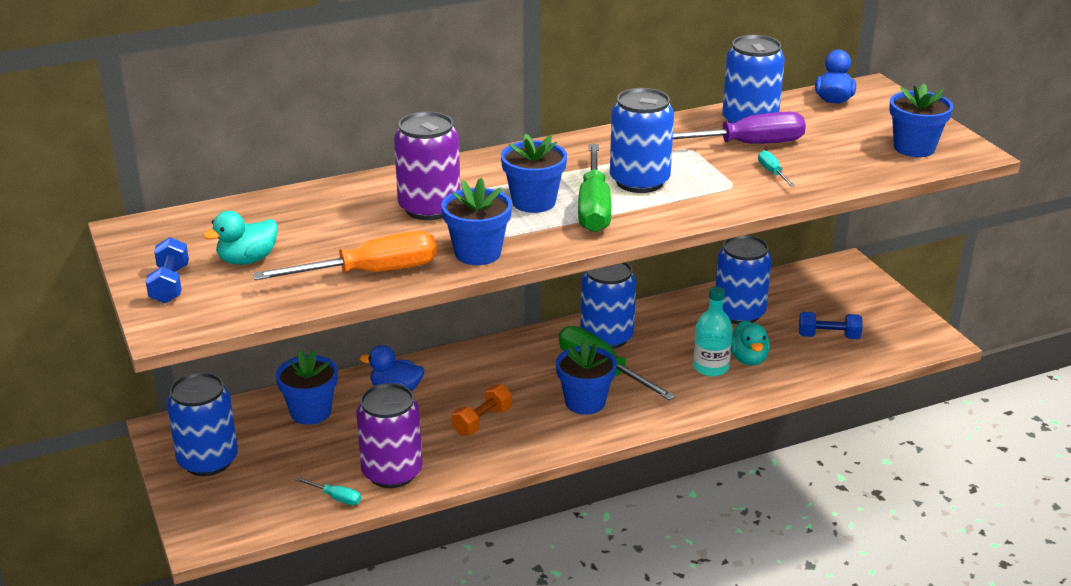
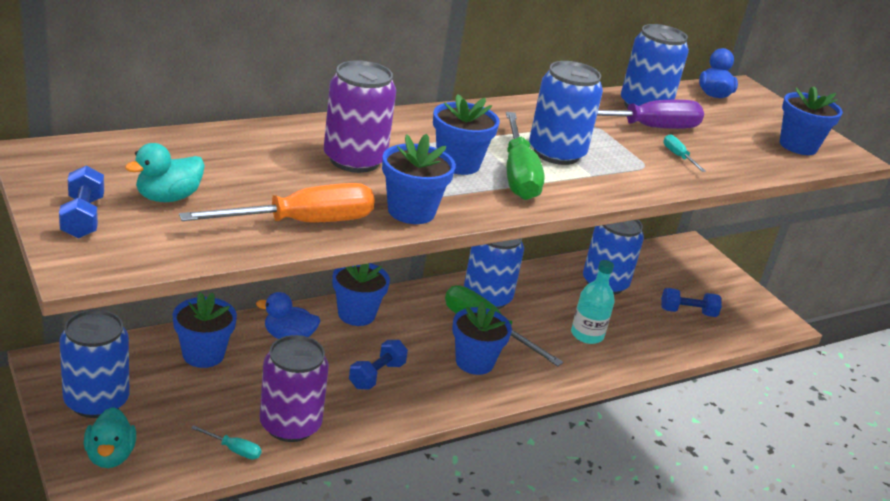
camera: 10 degrees left, 0 degrees up
(466, 363) = (356, 314): none -> blue flower pot
(482, 421) = (377, 375): orange dumbbell -> blue dumbbell
(748, 359) = (619, 329): turquoise duck -> turquoise duck (110, 456)

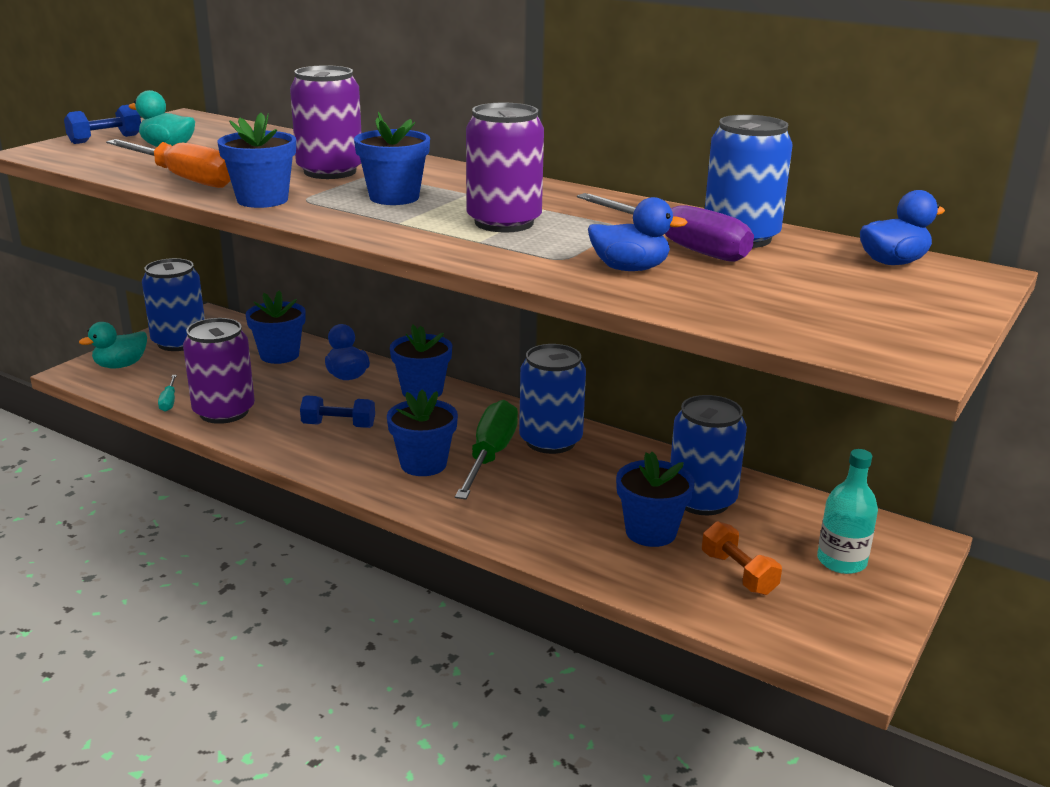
camera: 65 degrees right, 5 degrees down
(518, 174) = (417, 218): green screwdriver -> none
(556, 153) = (504, 222): blue can -> purple can
(587, 335) = (570, 514): turquoise bottle -> turquoise bottle (841, 561)
(678, 156) = (630, 269): turquoise screwdriver -> blue duck
(687, 312) = (738, 573): blue dumbbell -> orange dumbbell
(798, 146) = (850, 325): blue flower pot -> blue flower pot (650, 532)

